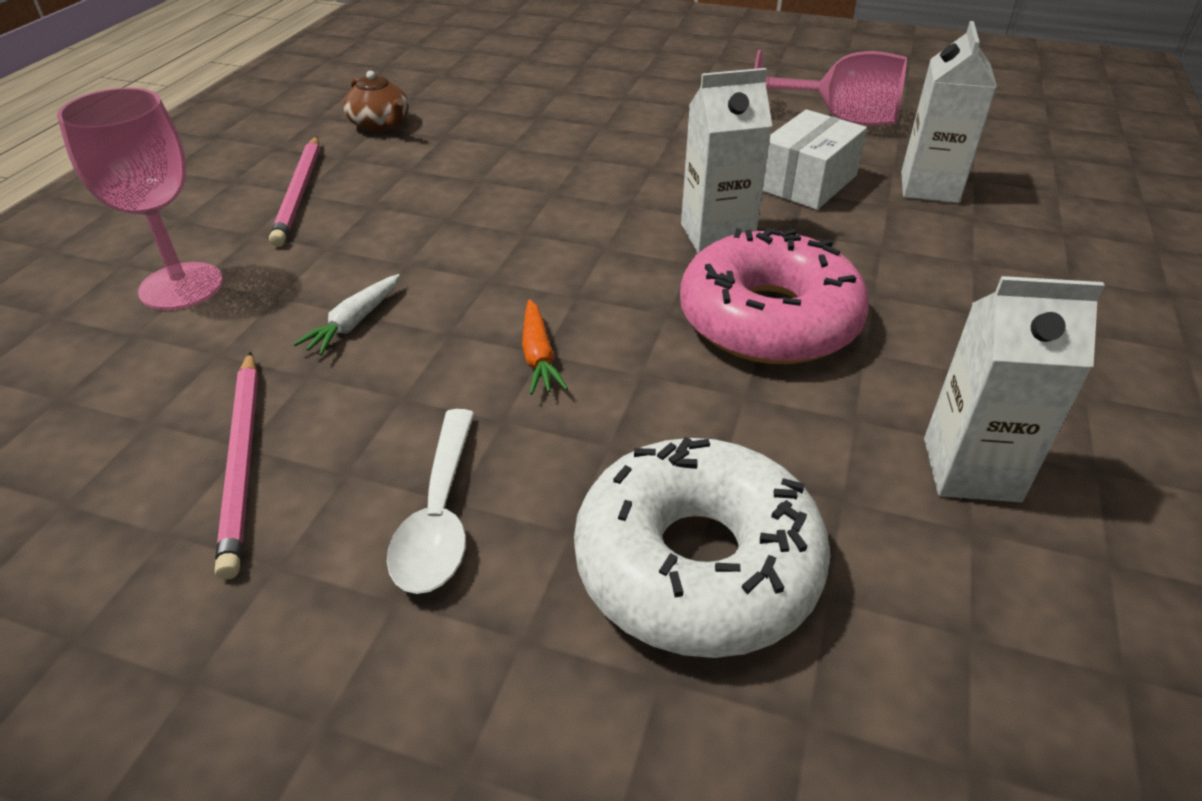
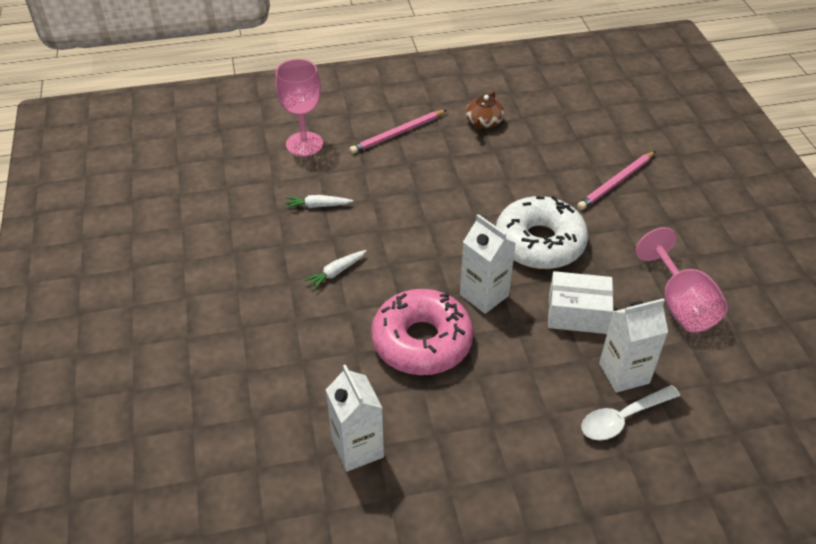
camera: 60 degrees right, 5 degrees up
(243, 461) = (223, 222): pink pencil -> pink pencil (616, 183)
(439, 515) = (228, 288): white spoon -> white spoon (623, 418)
(538, 356) = (336, 272): orange carrot -> white carrot
(697, 564) = (246, 371): white donut -> white donut (539, 243)

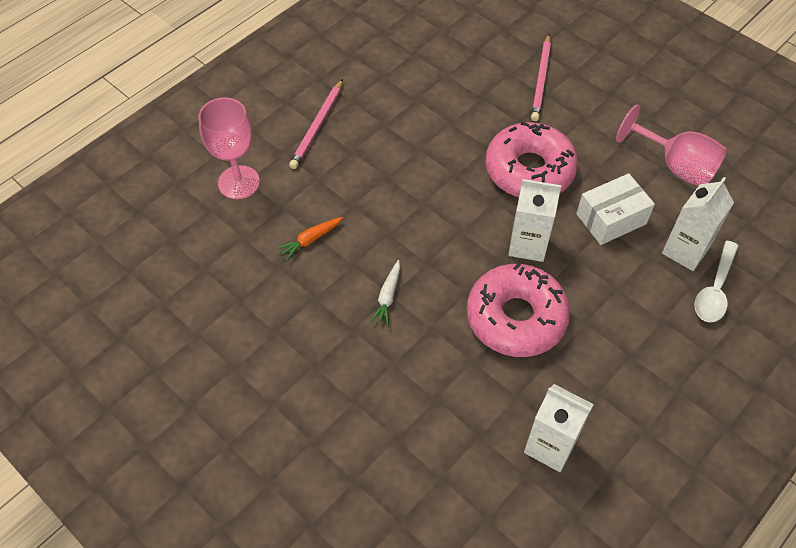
camera: 35 degrees left, 10 degrees up
(318, 206) = (311, 240): white carrot -> orange carrot
(484, 122) = (384, 75): brown teapot -> none
(539, 243) = (529, 170): white donut -> pink donut

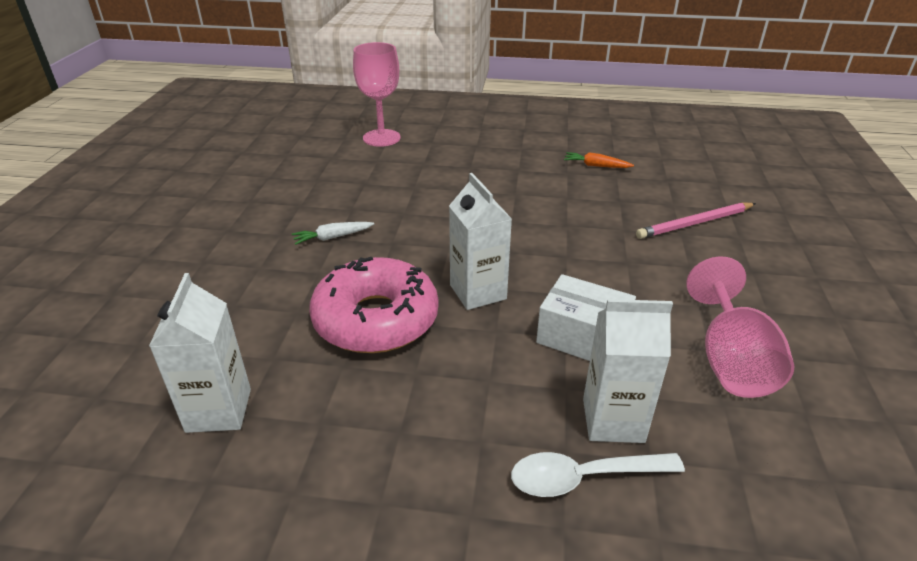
camera: 55 degrees right, 20 degrees down
(311, 240) = (358, 183): orange carrot -> orange carrot (596, 166)
(317, 126) = (475, 145): pink pencil -> none
(529, 170) = (573, 258): pink donut -> none

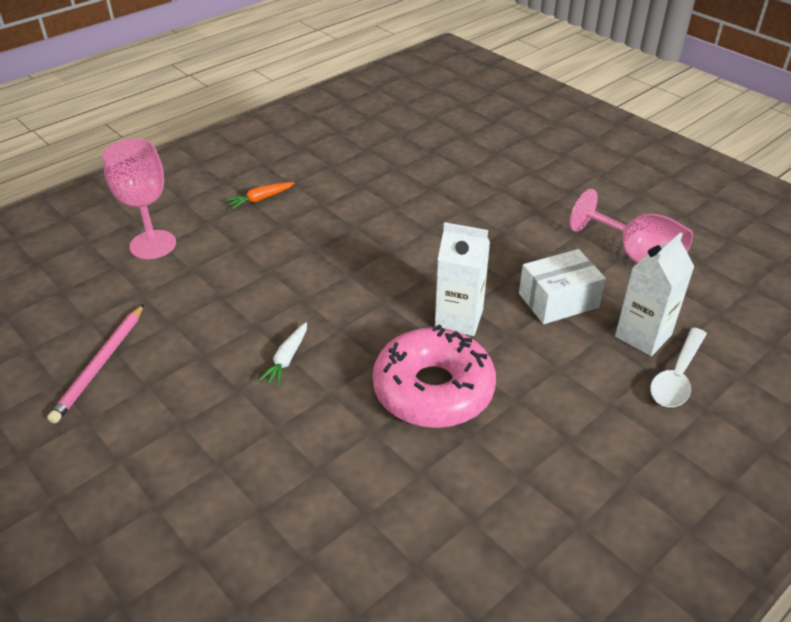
camera: 50 degrees left, 5 degrees up
(219, 410) = (453, 534): white carton -> none
(596, 166) = (370, 167): orange carrot -> orange carrot (260, 199)
(695, 223) = (496, 176): pink pencil -> pink pencil (100, 365)

